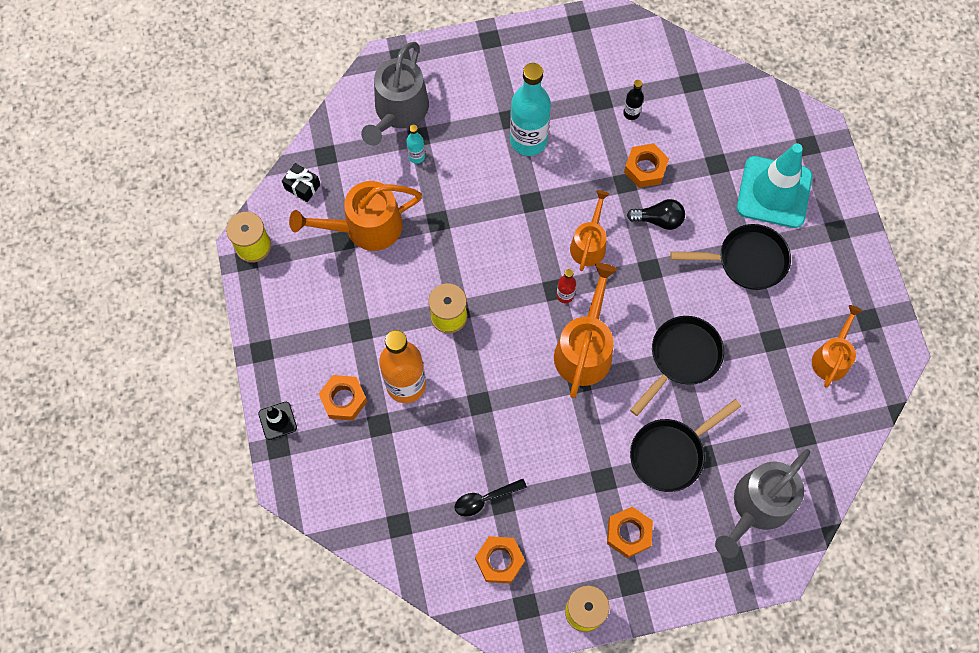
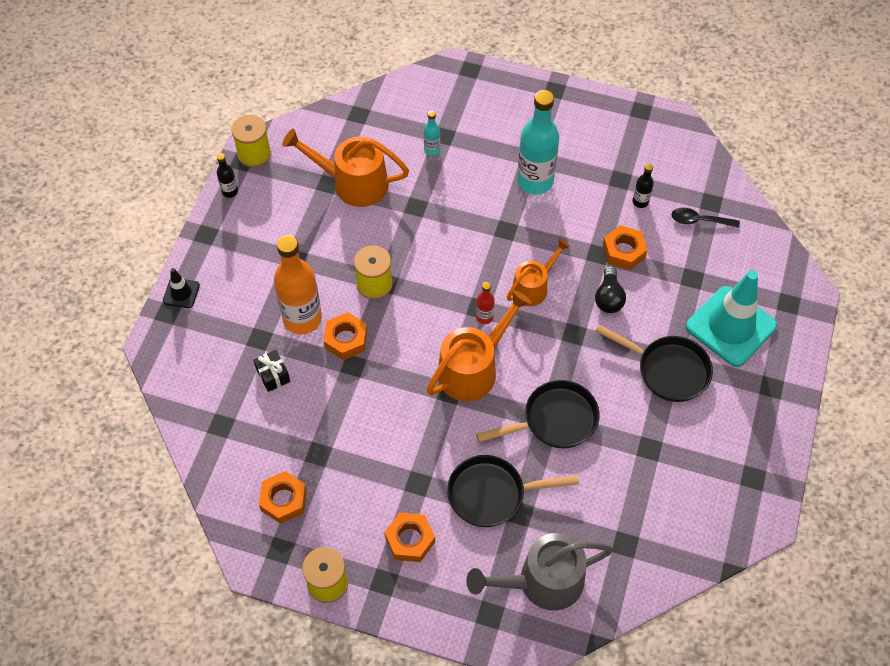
camera: 30 degrees right, 10 degrees down
(255, 296) = (230, 191): none -> black bottle
(302, 186) = (323, 129): black gift -> black gift (273, 375)
(343, 399) = (244, 304): orange nut -> orange nut (346, 339)
(399, 111) = (440, 109): grey watering can -> none
(485, 499) = (305, 443): black spoon -> black spoon (699, 220)
(658, 220) = (608, 298): black light bulb -> black light bulb turned 60 degrees clockwise
(831, 358) = (696, 492): orange watering can -> none

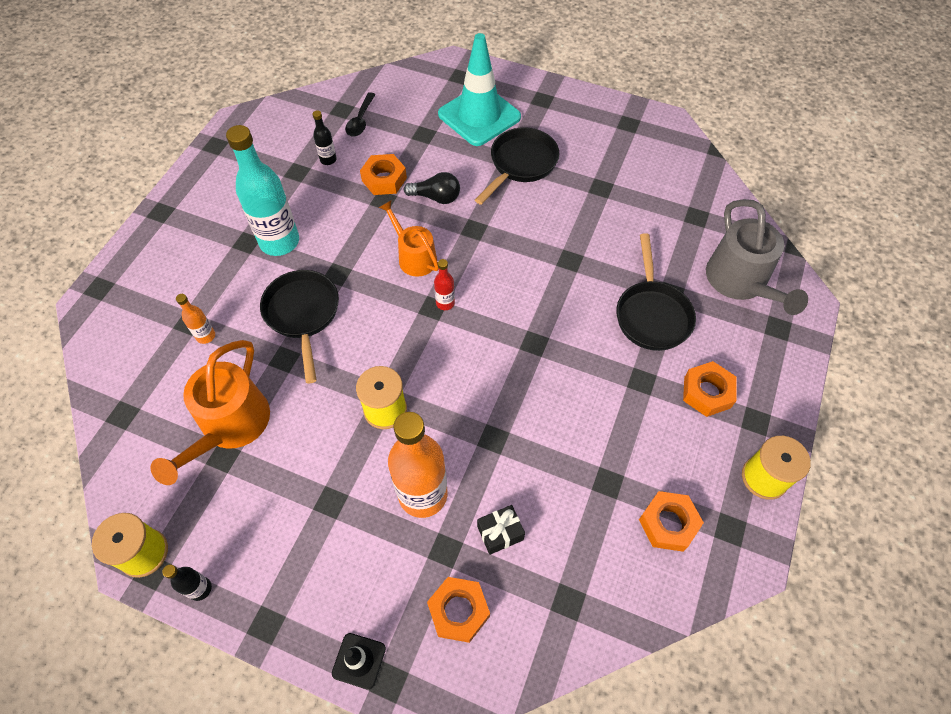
camera: 85 degrees left, 0 degrees up
(346, 339) = (458, 445): orange nut -> orange nut (458, 611)
(432, 150) = (206, 336): turquoise bottle -> orange bottle
(473, 369) = (507, 319): orange watering can -> none
(554, 420) = (570, 255): black pan -> black pan (303, 315)

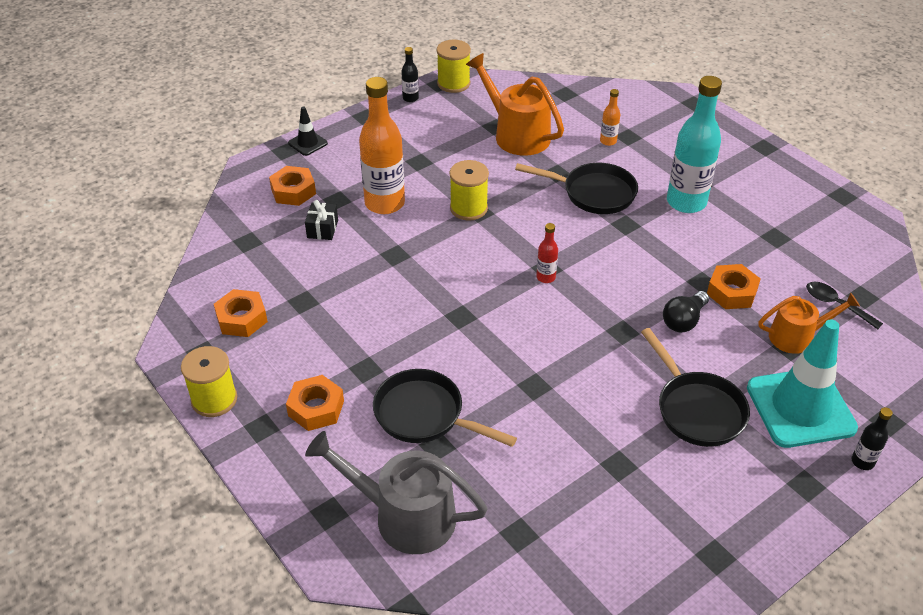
camera: 120 degrees right, 15 degrees down
(328, 160) = (782, 262): black bottle -> black bottle (862, 462)
(414, 257) = (613, 277): orange watering can -> orange watering can (796, 336)

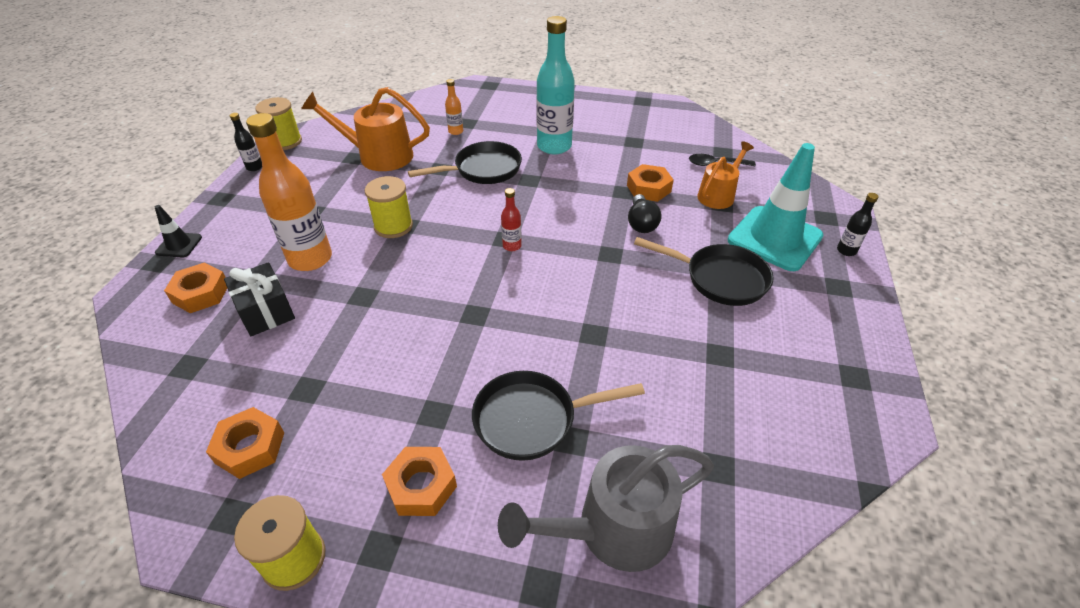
camera: 40 degrees left, 0 degrees up
(322, 229) = (266, 311): black gift -> black gift, size x1.50

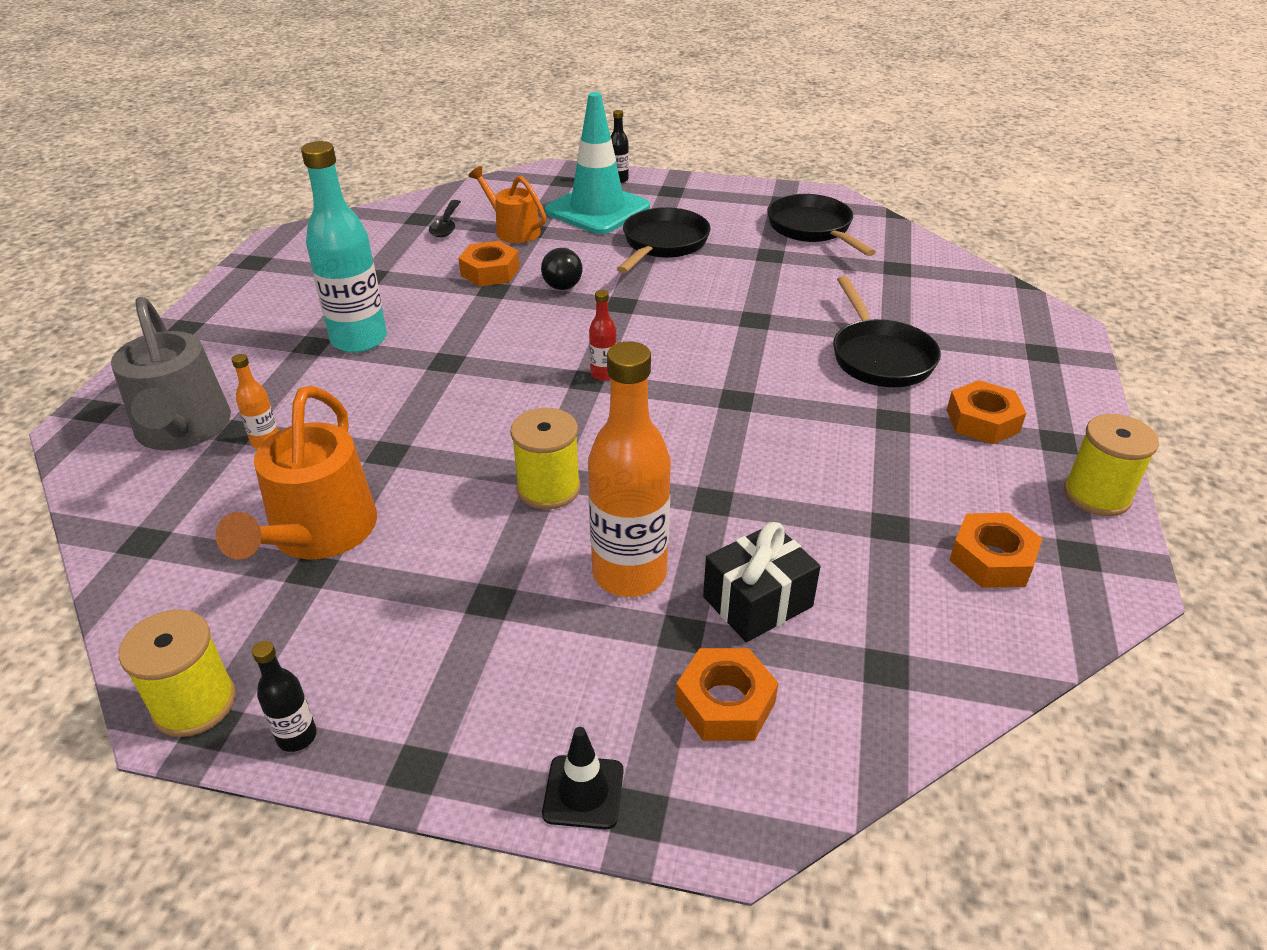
camera: 90 degrees left, 5 degrees down
(483, 170) = (406, 406): black pan -> black pan (812, 229)
(614, 529) = (976, 317): grey watering can -> grey watering can (183, 429)
(641, 223) = (563, 281): black light bulb -> black light bulb turned 90 degrees clockwise

